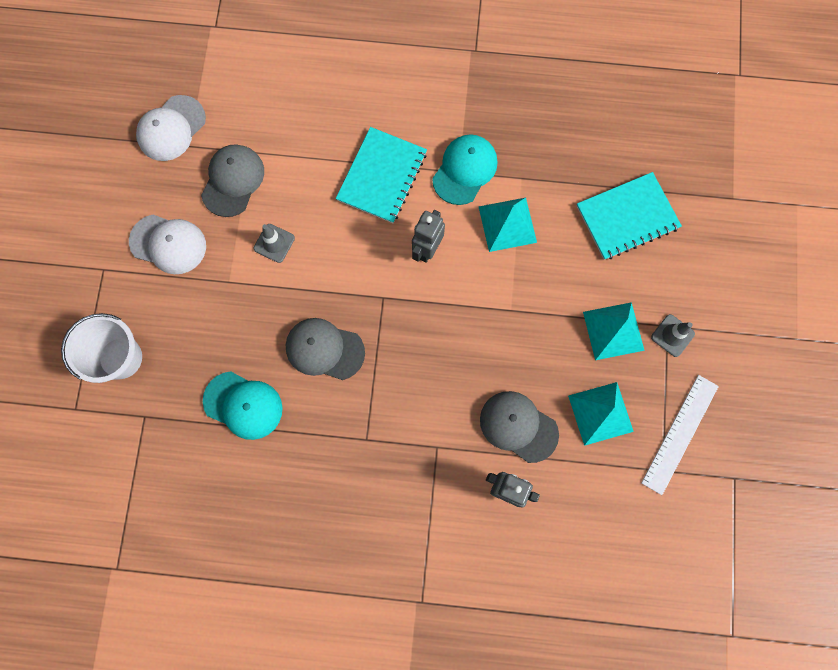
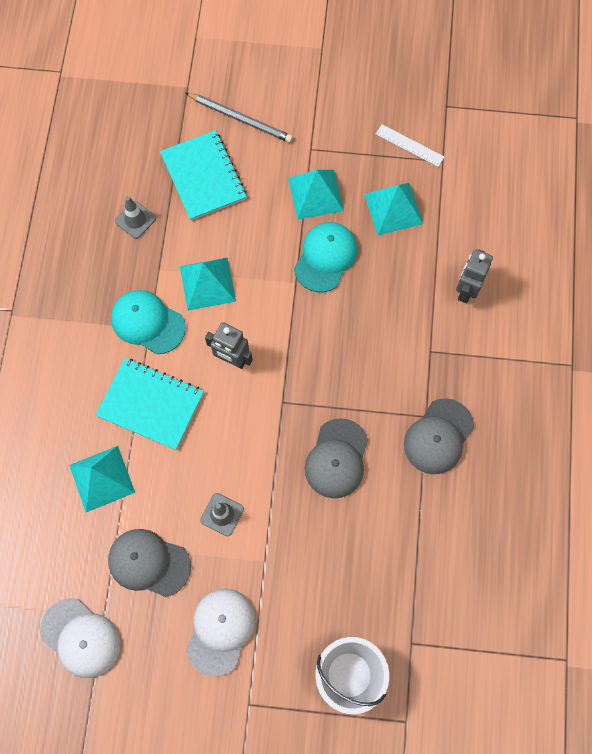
camera: 90 degrees left, 5 degrees down
(243, 405) = (396, 539): turquoise cap -> turquoise cap (325, 257)
(311, 137) = (102, 478): none -> turquoise pyramid
(518, 426) = (408, 279): grey cap -> grey cap (438, 436)
(672, 335) = (319, 145): grey traffic cone -> grey traffic cone (135, 220)
(680, 434) = (409, 145): white ruler -> white ruler, size x0.64
(698, 253) = (240, 119): none -> grey pencil

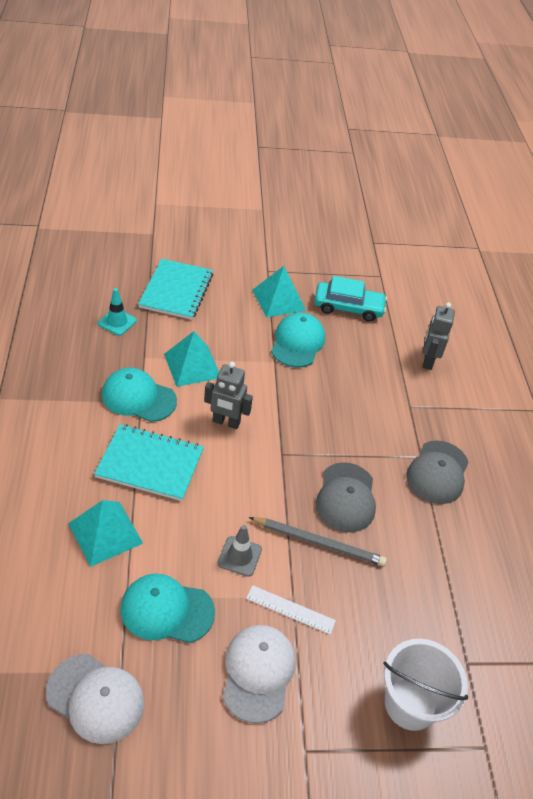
camera: 15 degrees left, 25 degrees down
(135, 220) = (117, 322): grey traffic cone -> turquoise traffic cone
(149, 563) = (167, 610): grey cap -> turquoise cap
(203, 176) = (176, 291): turquoise notebook -> turquoise notebook turned 45 degrees clockwise
(240, 119) = (203, 253): grey pencil -> grey pencil (319, 543)
(393, 208) = (348, 307): turquoise pyramid -> turquoise car
(409, 145) = (350, 267): white ruler -> white ruler (290, 609)

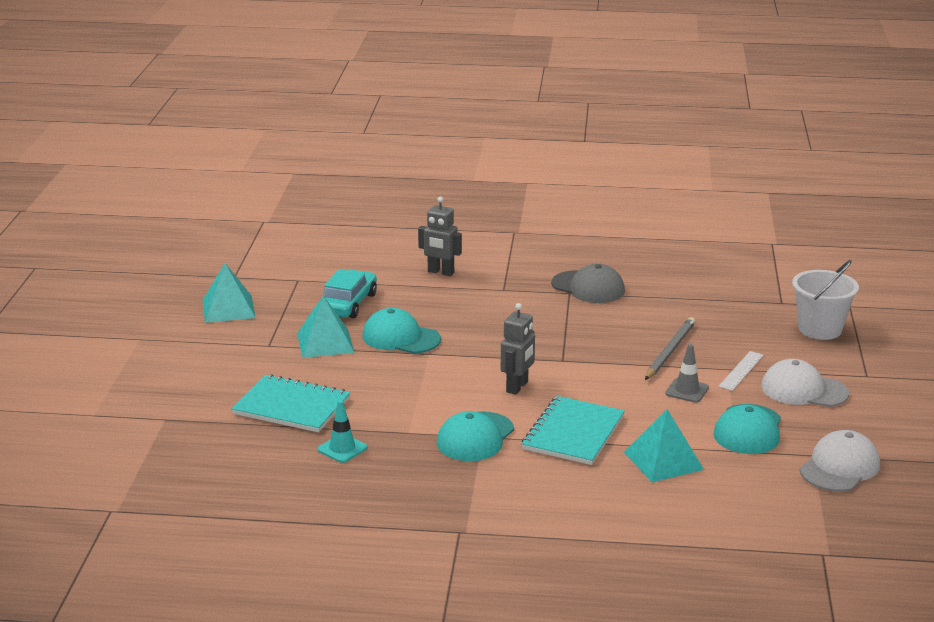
camera: 75 degrees left, 20 degrees down
(192, 365) = (427, 402): turquoise pyramid -> turquoise pyramid (228, 308)
(346, 497) = (617, 333): grey cap -> none

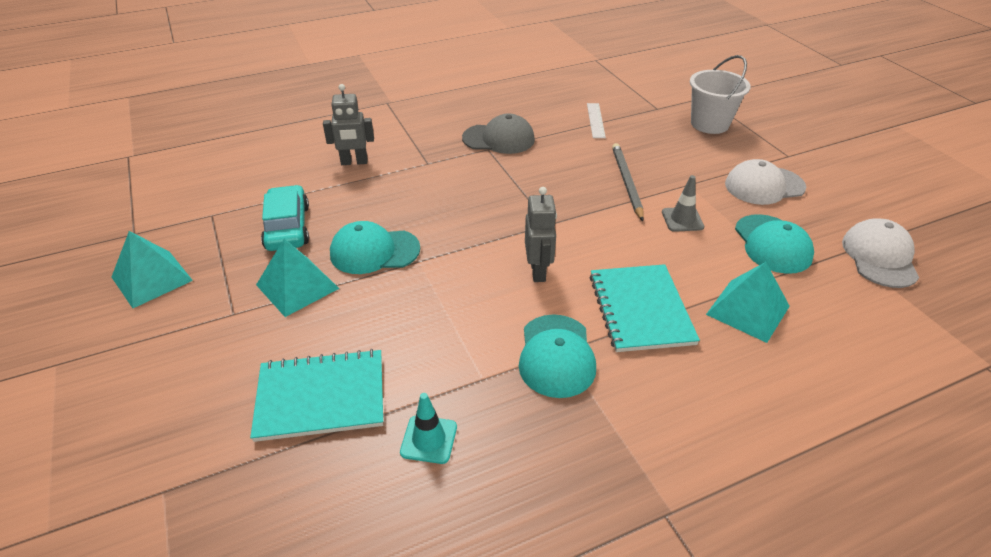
camera: 30 degrees left, 15 degrees up
(741, 371) = (699, 183): white ruler -> white ruler (595, 120)

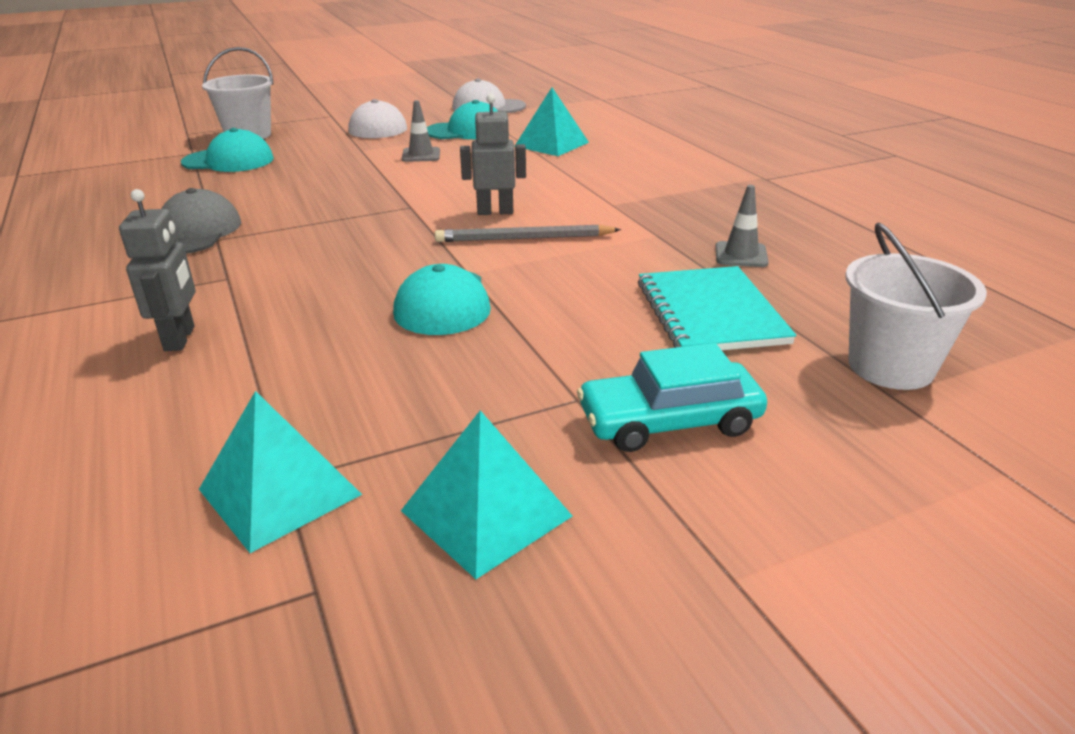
camera: 90 degrees left, 10 degrees down
(198, 505) = (890, 367): none -> white bucket
(287, 227) = (360, 380): turquoise car -> turquoise car (669, 421)
(297, 286) = (515, 352): turquoise pyramid -> turquoise pyramid (279, 491)
(429, 439) = (741, 255): turquoise traffic cone -> grey traffic cone
(556, 356) = (619, 206): turquoise cap -> turquoise cap (228, 161)
(595, 120) = (193, 180): white ruler -> none
(626, 182) = (344, 172): grey pencil -> grey pencil (523, 238)
(640, 309) = (553, 175): turquoise notebook -> none

